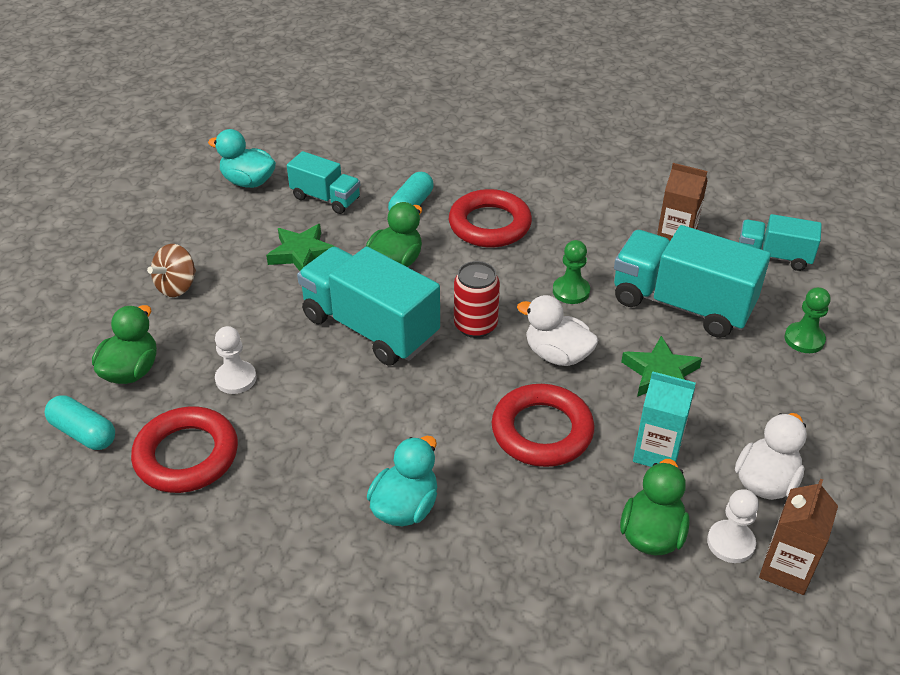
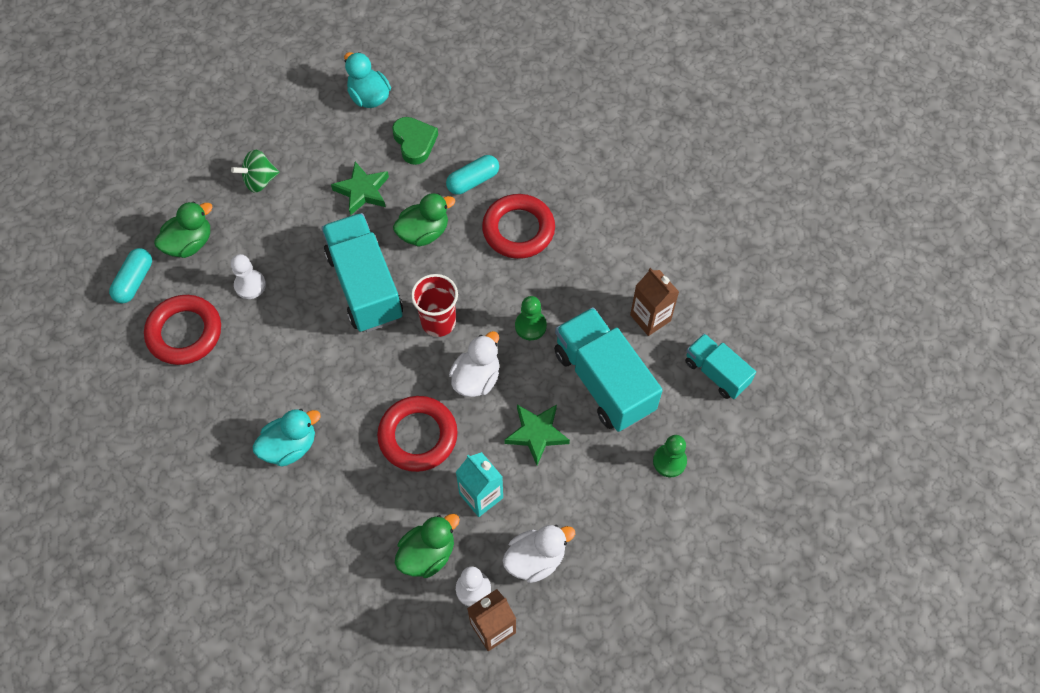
camera: 30 degrees right, 20 degrees up
(83, 433) = (134, 281): turquoise capsule -> turquoise capsule turned 45 degrees clockwise
(177, 286) = (259, 181): brown spinning top -> green spinning top
(325, 198) = (414, 142): turquoise truck -> green heart
(475, 325) = (438, 322): red can -> red cup
(557, 355) = (476, 378): white duck -> white duck turned 60 degrees clockwise

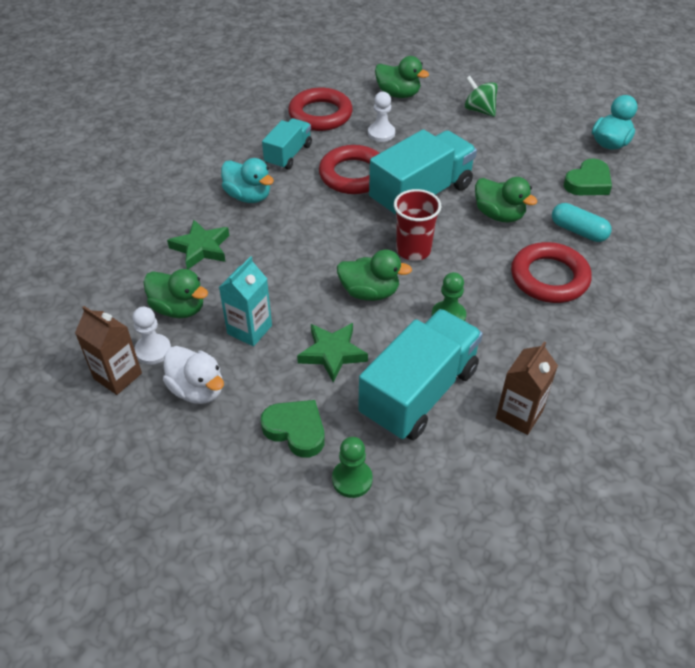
camera: 70 degrees right, 15 degrees down
(134, 281) = (350, 80): turquoise capsule -> none
(362, 191) = (513, 166): green star -> green star (201, 248)
(418, 436) = (291, 269): red ring -> red ring (353, 175)
(476, 378) = (369, 292): white duck -> green duck
(608, 489) = (296, 430): none -> green heart
(716, 373) = (486, 499): turquoise truck -> turquoise truck (288, 155)

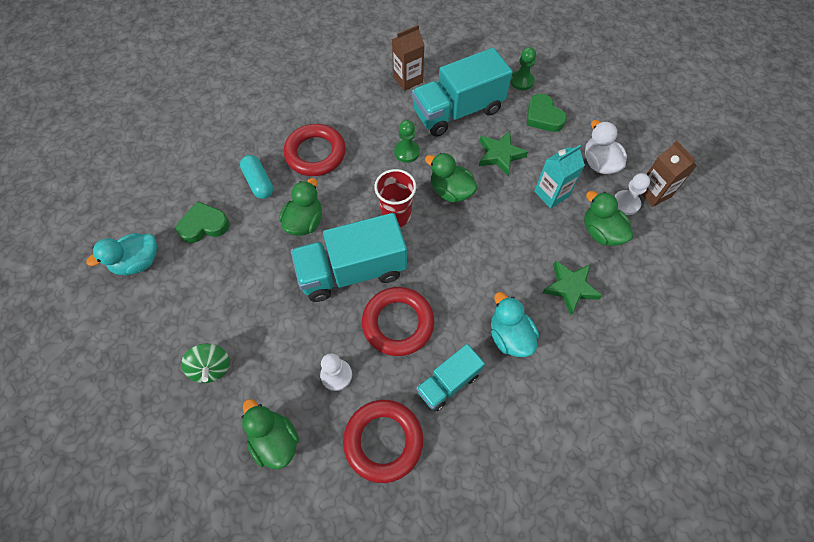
camera: 155 degrees left, 15 degrees up
(499, 215) = (304, 222): green duck -> green duck turned 45 degrees clockwise

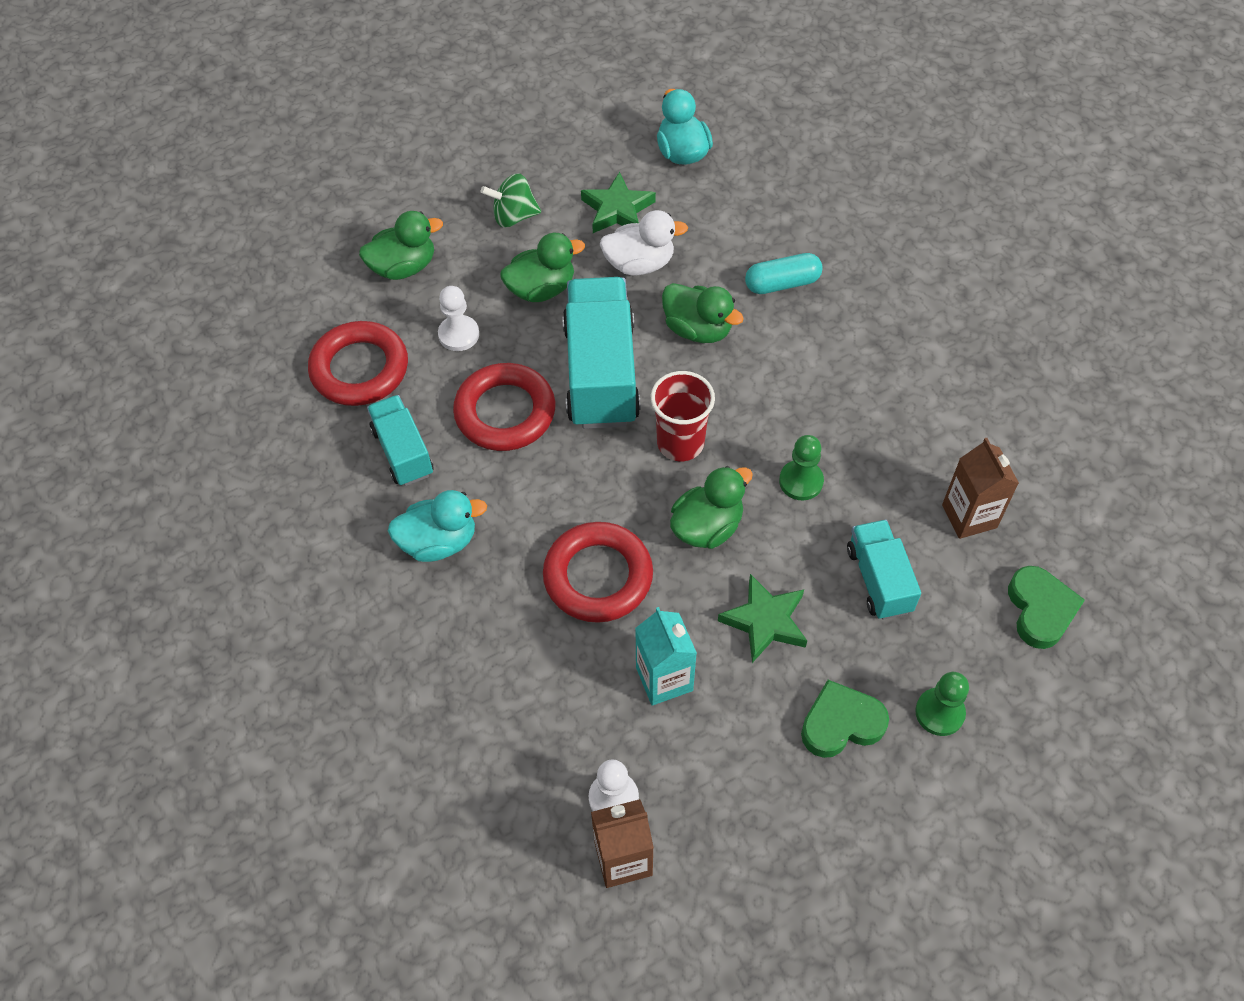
camera: 105 degrees right, 5 degrees down
(204, 225) = (722, 219): green heart -> green heart (1040, 610)
(315, 153) = (823, 358): red ring -> red ring (598, 576)
(458, 111) = (879, 580): turquoise truck -> turquoise truck, size x0.57
(570, 287) = (485, 648): green star -> green star (617, 210)
(599, 163) = (711, 785): white duck -> white duck (639, 264)
(601, 232) = (568, 732): green duck -> green duck (541, 289)

